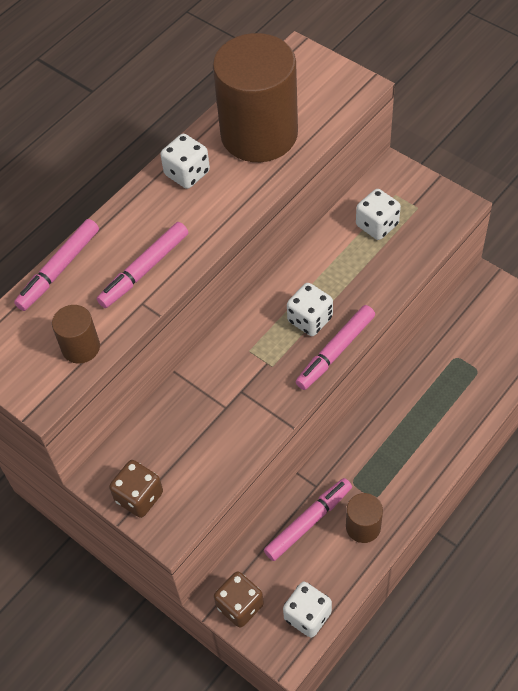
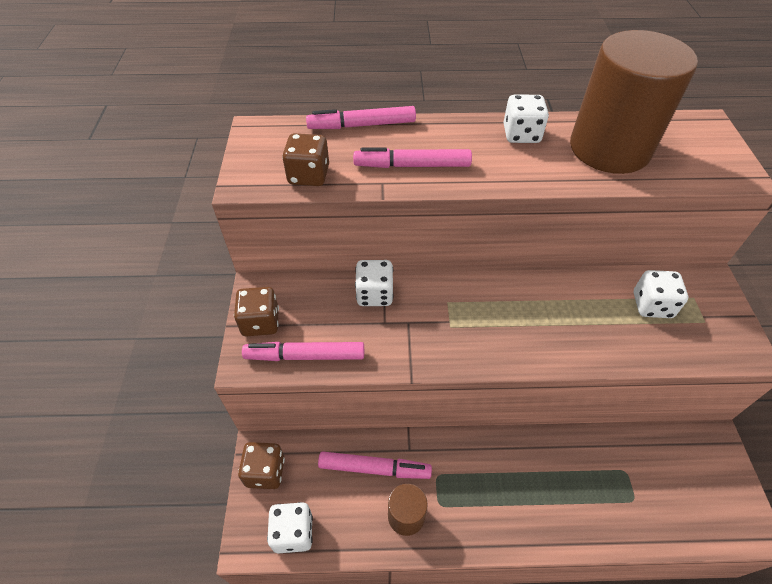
camera: 45 degrees right, 5 degrees down
(81, 347) = (308, 175): brown cylinder -> brown dice
(310, 319) = (517, 322): white dice -> white dice (374, 294)
(335, 351) = (509, 361): pink marker -> pink marker (305, 356)

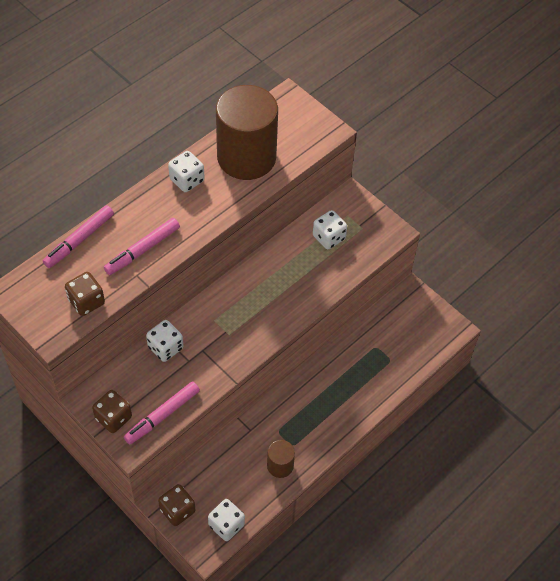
camera: 45 degrees left, 5 degrees up
(374, 468) = (239, 456): pink marker -> none

